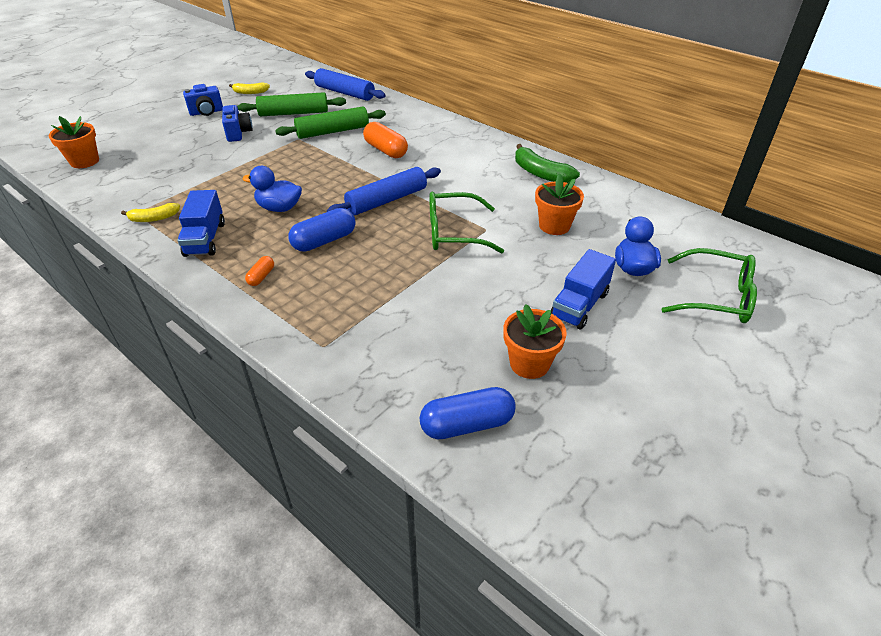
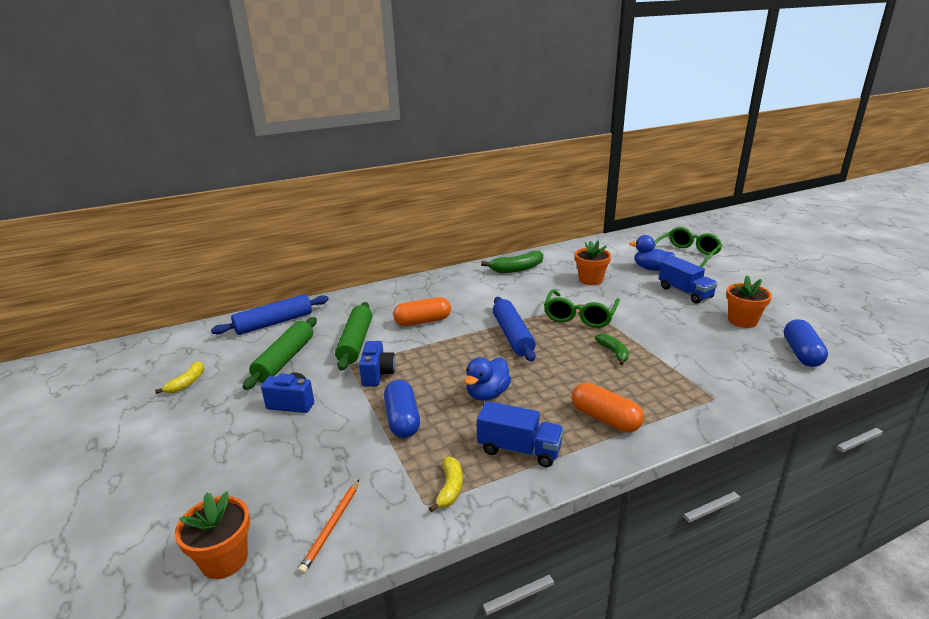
camera: 65 degrees left, 15 degrees down
(112, 185) = (331, 527): none -> orange pencil
(206, 112) = (201, 423): blue camera -> blue camera (377, 374)
(261, 277) = (605, 419): orange capsule -> orange capsule, size x1.92
(324, 241) = (561, 376): blue capsule -> blue capsule (402, 419)
(386, 266) = (613, 352): none -> green banana

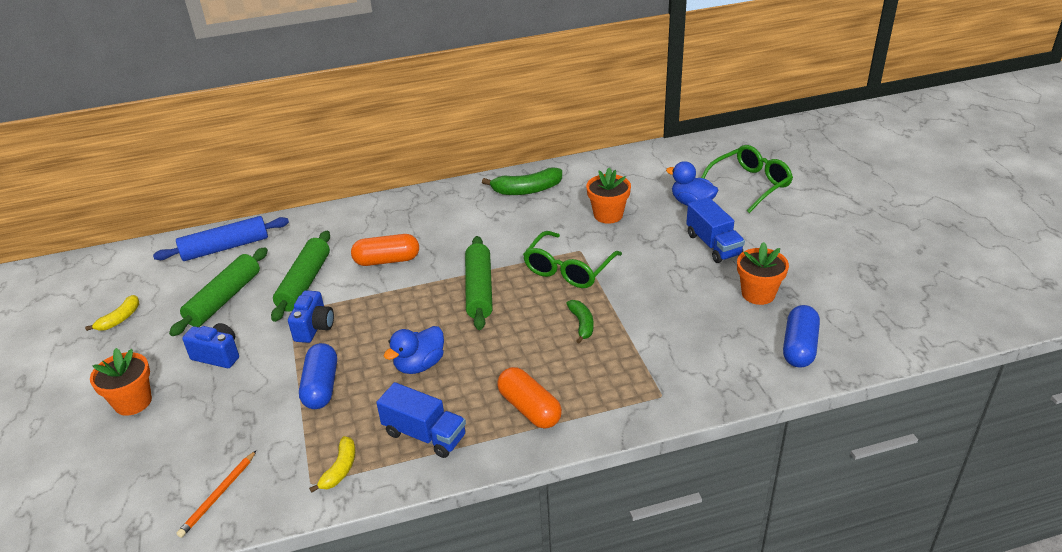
camera: 10 degrees right, 10 degrees up
(224, 560) = (117, 515): orange flower pot -> orange flower pot (133, 402)
(512, 335) = (479, 290): blue rolling pin -> green rolling pin

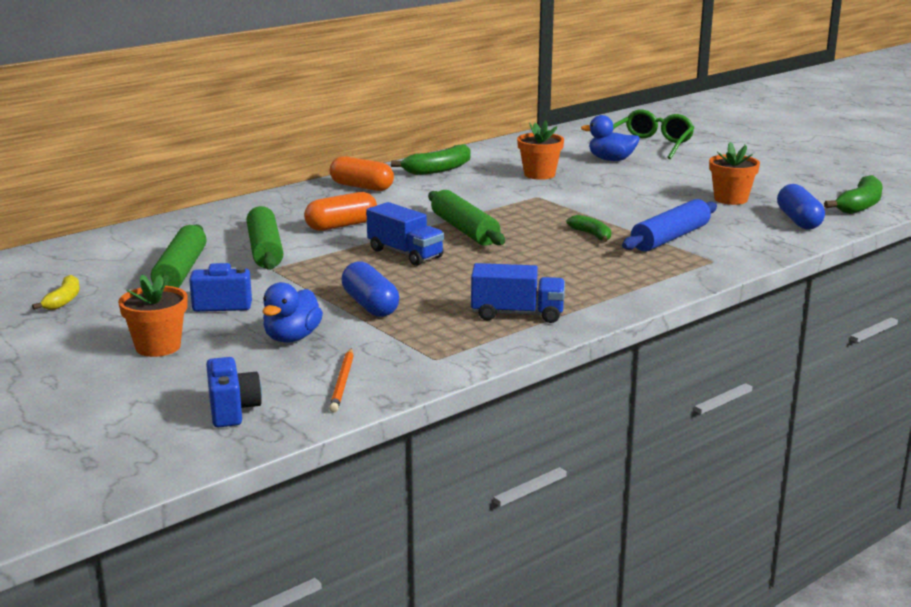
camera: 25 degrees left, 15 degrees down
(225, 247) = (136, 241): blue rolling pin -> blue rolling pin (670, 238)
(314, 328) = (314, 274): blue camera -> blue camera (232, 410)
(340, 469) = (456, 346): yellow banana -> none
(419, 365) = (459, 278): blue duck -> blue duck (292, 338)
(529, 408) = (601, 285): orange capsule -> orange capsule (361, 187)
(568, 269) = (539, 208): green glasses -> none
(713, 245) = (659, 179): blue truck -> blue truck (405, 253)
(885, 335) = (859, 205): none -> green banana

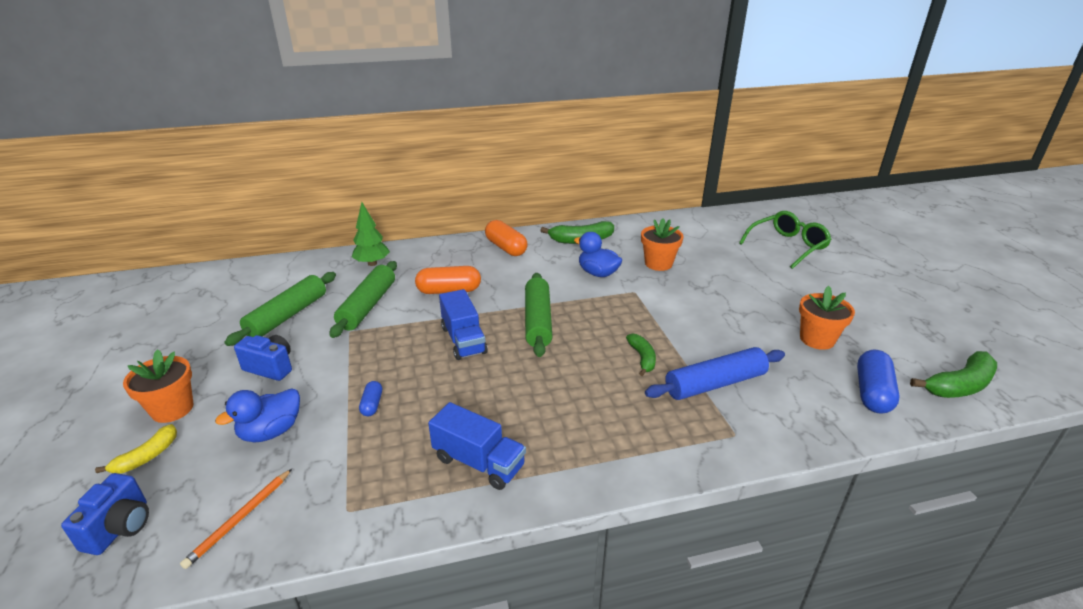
camera: 25 degrees right, 10 degrees up
(63, 300) = (181, 328): yellow banana -> yellow banana (147, 457)
(220, 221) = (372, 263): none -> green tree
(370, 305) = (372, 404): blue capsule -> blue capsule, size x0.52
(611, 160) = (736, 258): blue duck -> blue duck (598, 273)

